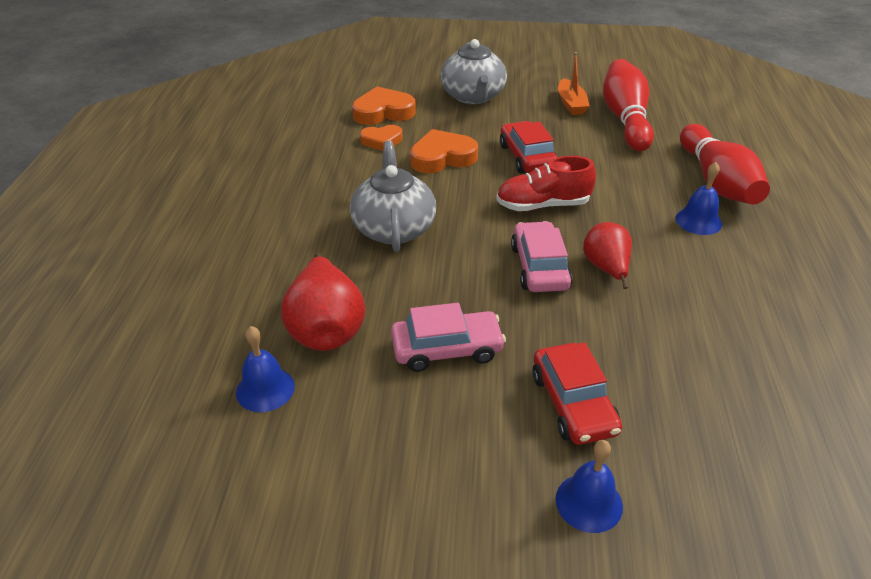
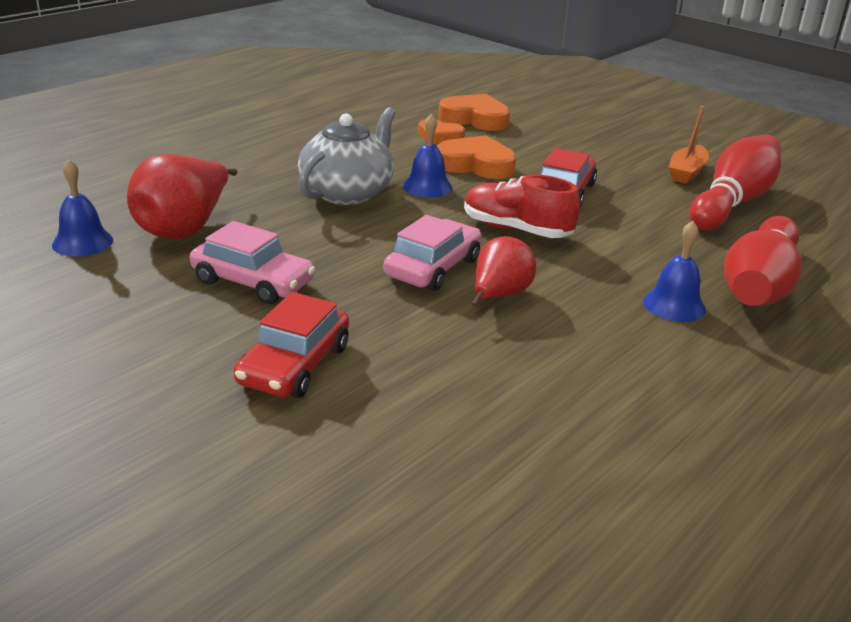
camera: 35 degrees right, 10 degrees down
(473, 96) = (585, 135): grey teapot -> none
(589, 502) = (188, 430): blue bell -> blue bell (427, 187)

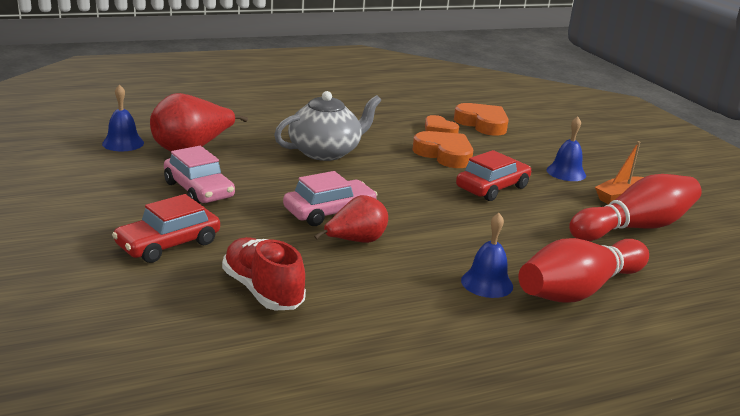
camera: 25 degrees right, 5 degrees down
(427, 187) = (389, 161): blue bell -> blue bell (566, 172)
(516, 230) = (422, 203): red shoe -> red shoe (263, 291)

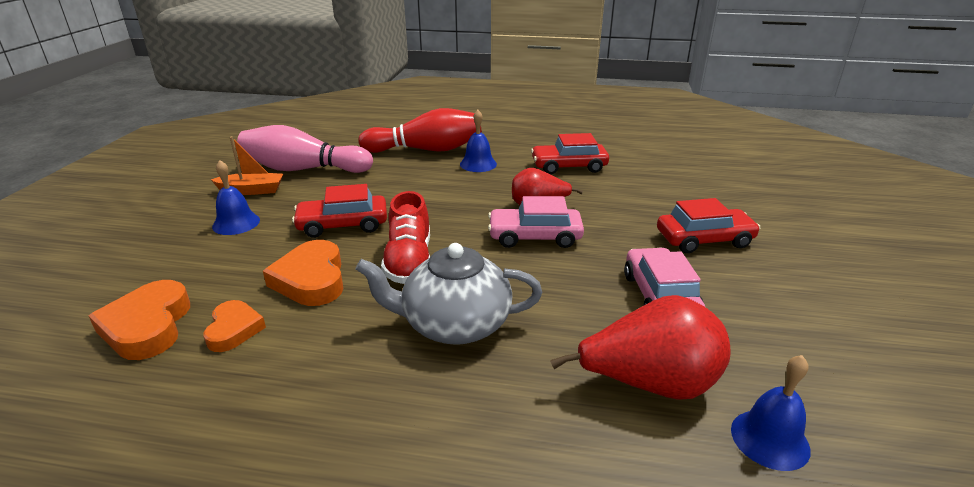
camera: 145 degrees left, 5 degrees up
(263, 291) = (637, 191): red shoe -> red shoe (409, 261)
(376, 311) = (569, 166): none -> red car
(635, 227) = (304, 169): red bowling pin -> pink bowling pin

